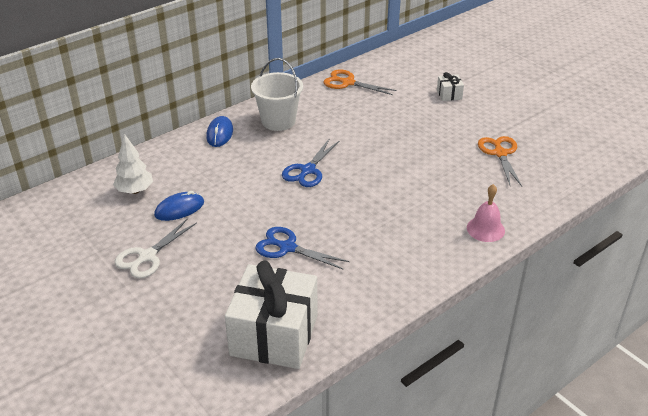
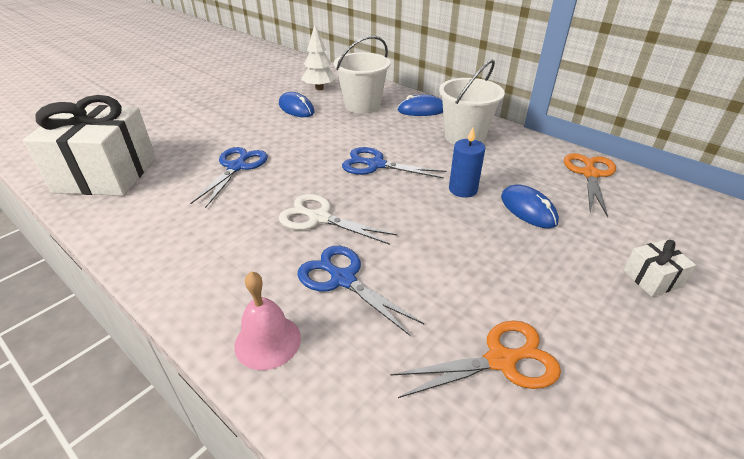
camera: 80 degrees right, 0 degrees up
(147, 257) = (231, 105): white scissors -> white scissors (319, 218)
(193, 166) = (362, 105): none -> white bucket
(353, 136) = (463, 189): none -> blue candle
(382, 116) = (528, 209): none -> blue mouse
(438, 198) = (343, 279): none -> blue scissors

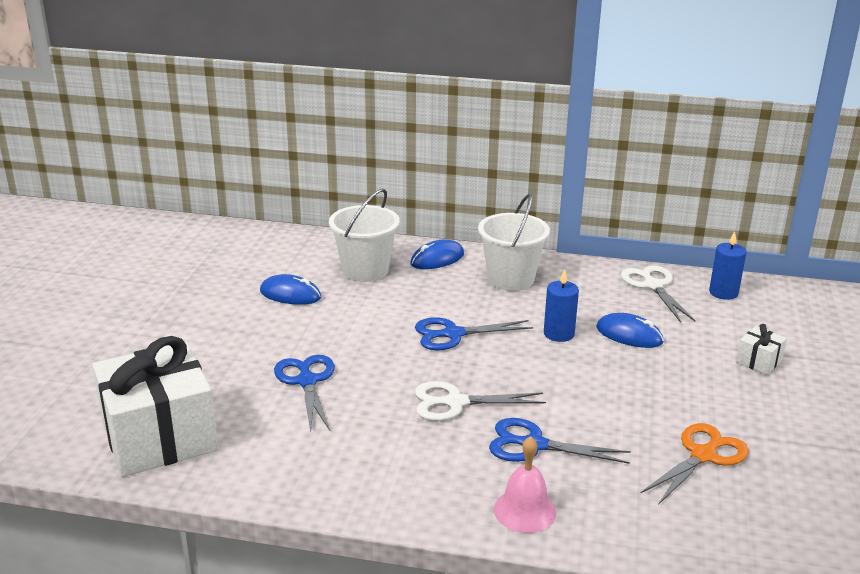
camera: 30 degrees left, 10 degrees down
(319, 88) = (287, 261): white tree -> none
(590, 174) = (653, 285): orange scissors -> white scissors
(661, 199) = (723, 293): none -> blue candle

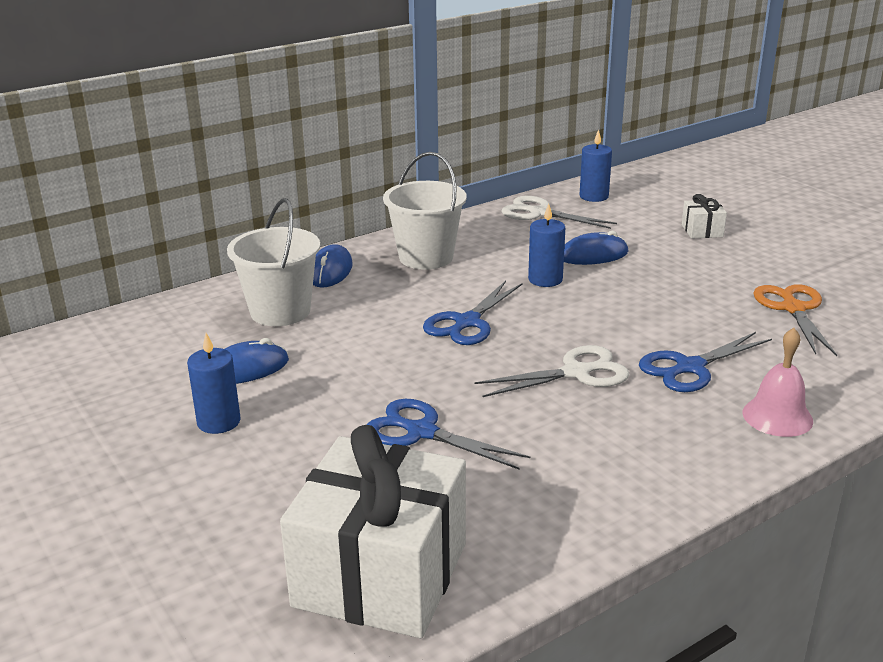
camera: 45 degrees left, 0 degrees up
(230, 316) = (219, 422): none -> blue candle
(455, 402) = (576, 373): white scissors -> white scissors turned 150 degrees counterclockwise

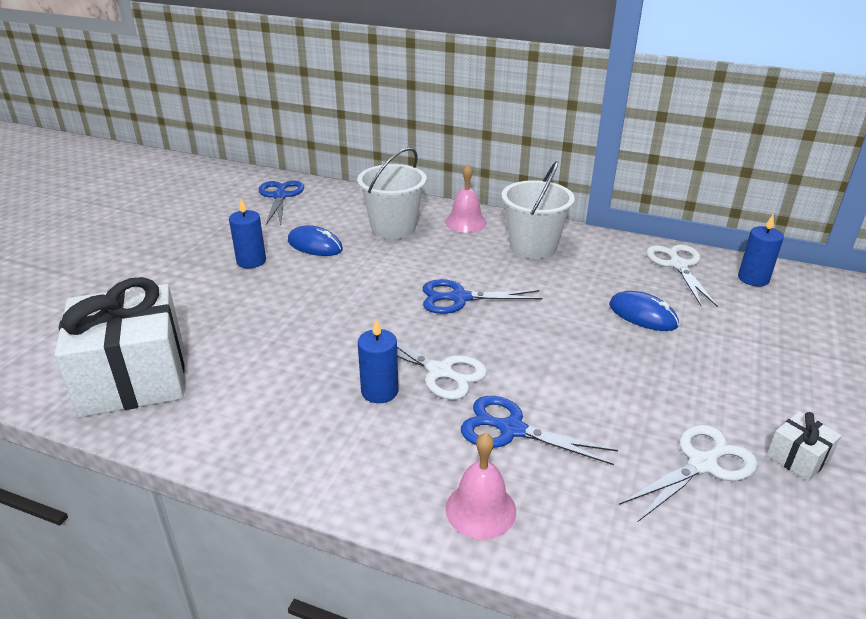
camera: 55 degrees right, 5 degrees up
(330, 271) = (465, 222): blue mouse -> pink bell
(421, 432) = (298, 333): blue scissors -> blue scissors (280, 196)
(545, 279) = (568, 307): blue candle -> blue candle (379, 391)
(702, 231) = (783, 357): white gift -> white gift (798, 458)
(793, 308) = (702, 464): orange scissors -> white scissors

